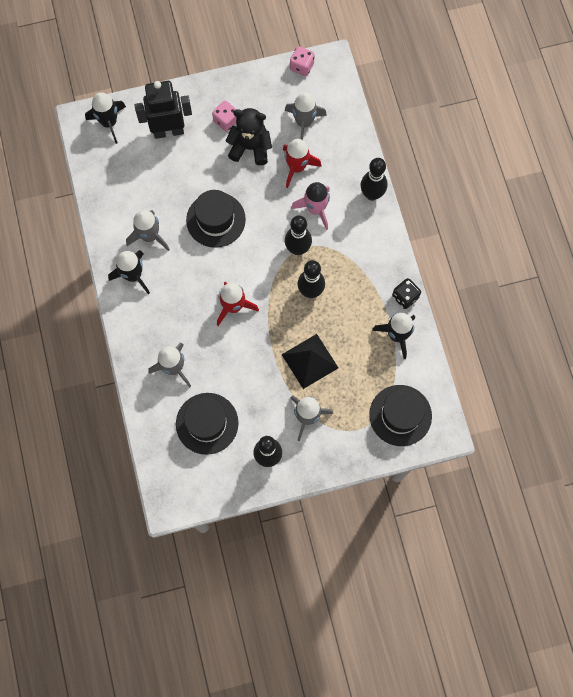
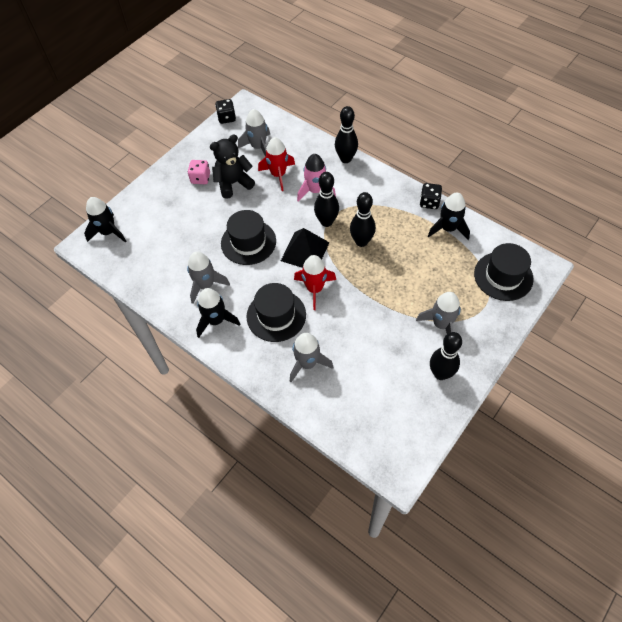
camera: 35 degrees left, 15 degrees down
(168, 131) = (161, 210): black robot -> none
(207, 423) = (371, 385): black hat -> black hat (276, 315)
(301, 66) = (226, 118): pink dice -> black dice
(310, 361) = (405, 286): black pyramid -> black pyramid (305, 251)

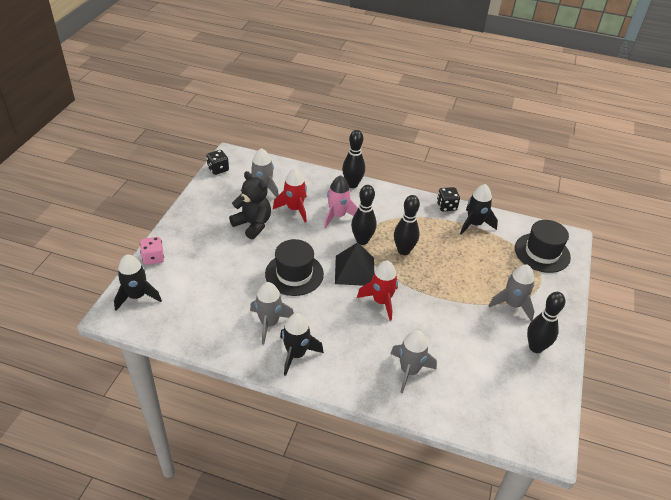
camera: 25 degrees left, 15 degrees down
(200, 178) = (216, 226): pink dice -> pink dice (153, 258)
(233, 183) = (253, 224): black teddy bear -> black teddy bear turned 90 degrees clockwise
(276, 315) = (356, 334): black hat -> none

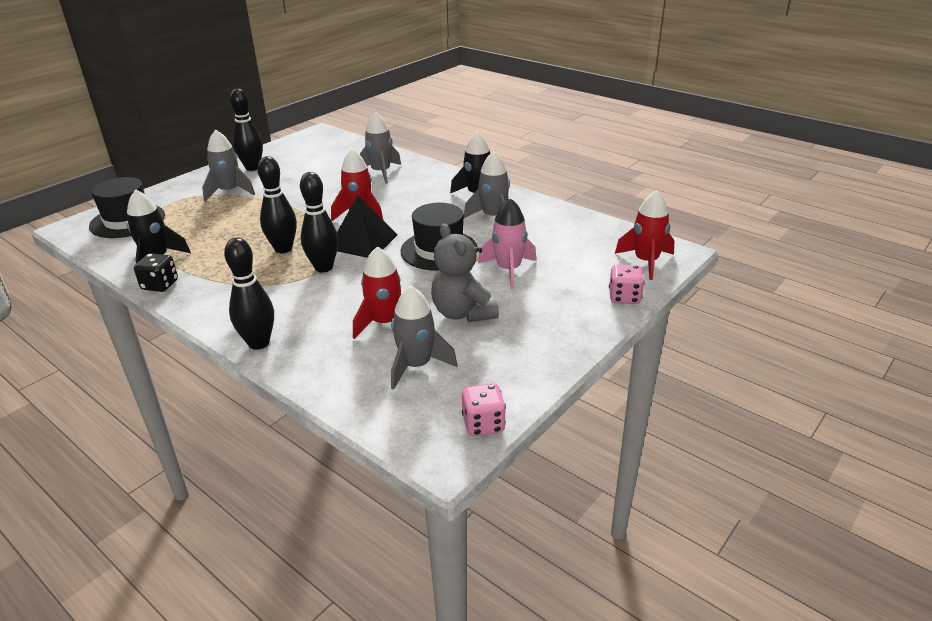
camera: 155 degrees left, 10 degrees down
(137, 296) = (646, 262): black rocket -> red rocket
(218, 169) = (483, 424): black dice -> pink dice
(253, 224) = (463, 313): black teddy bear -> grey teddy bear
(337, 216) = (328, 301): pink rocket -> pink rocket (508, 270)

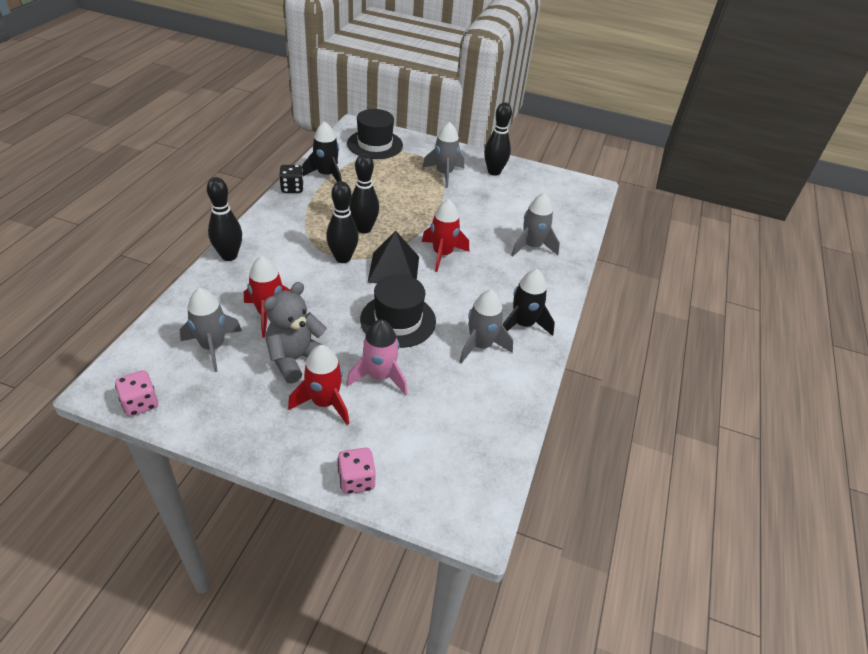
camera: 65 degrees right, 10 degrees up
(646, 262) = (439, 493): red rocket -> red rocket (324, 402)

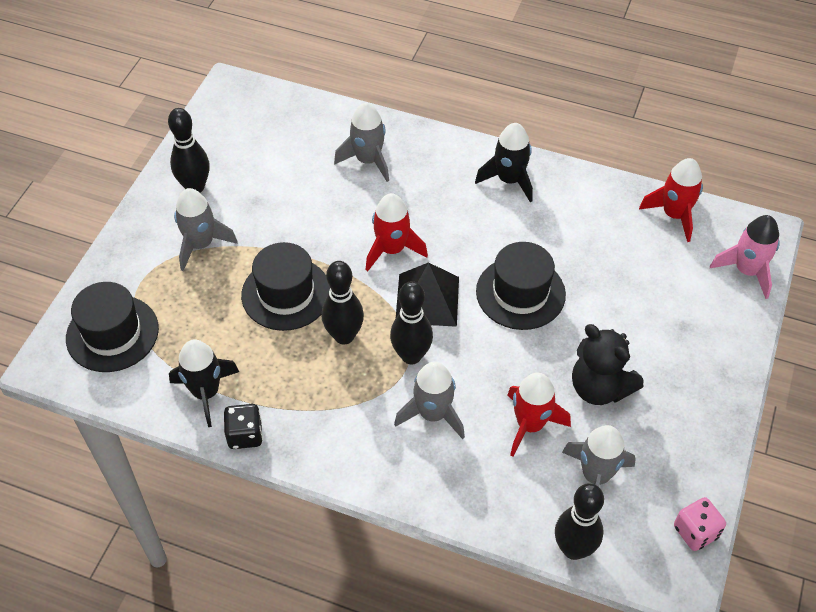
camera: 85 degrees left, 10 degrees up
(229, 256) = (420, 491): black bowling pin -> black bowling pin (573, 549)
(295, 359) = (599, 388): grey teddy bear -> black teddy bear
(324, 402) = (656, 354): red rocket -> red rocket (674, 215)
(356, 480) = (743, 320): pink dice -> none
(379, 376) = (610, 307): pink rocket -> pink rocket (746, 271)
(402, 206) = (286, 293): none -> black hat
(480, 346) = (548, 219): grey rocket -> grey rocket (433, 414)

